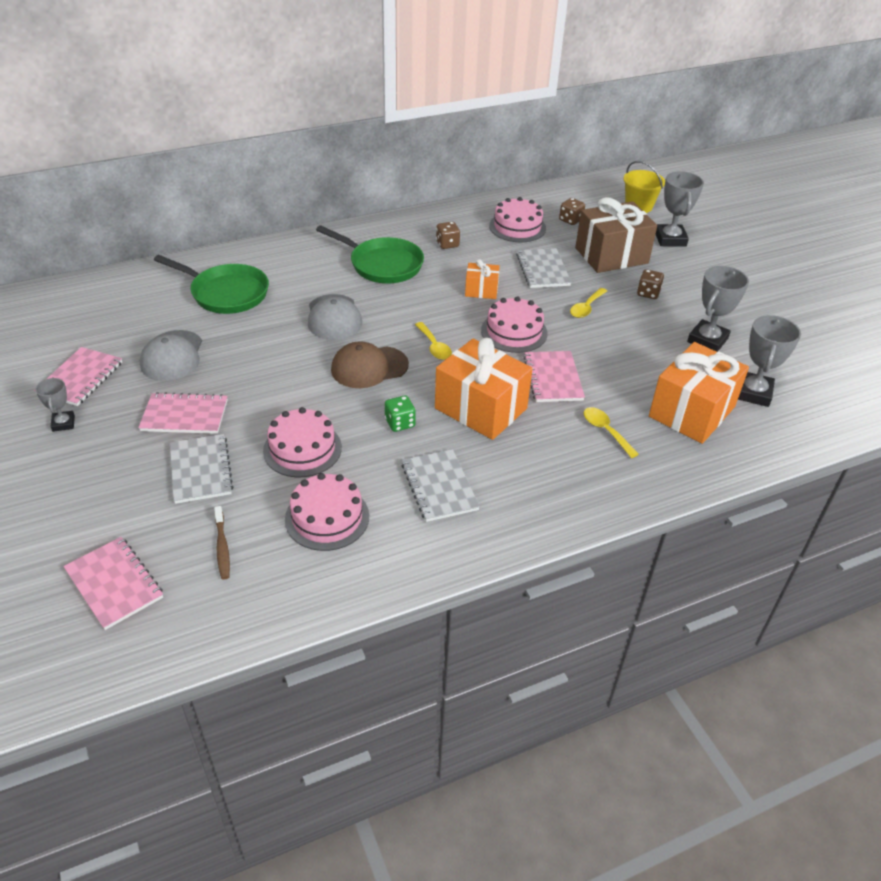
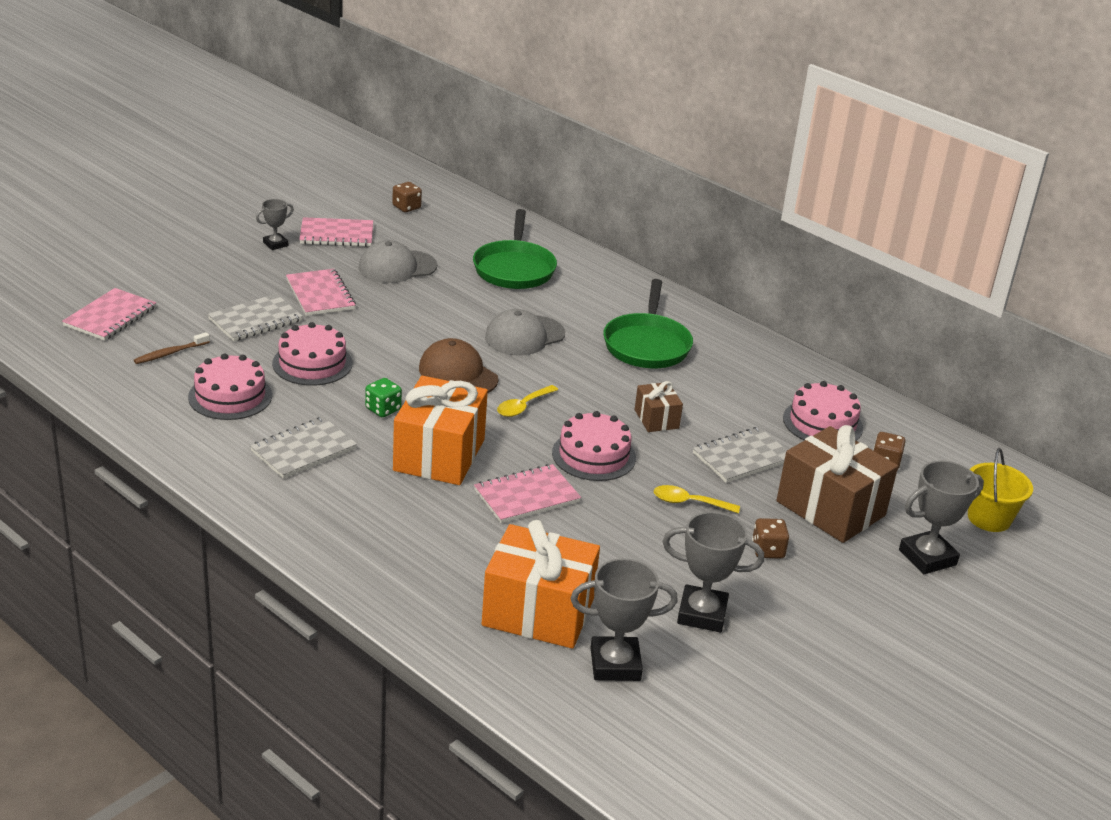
camera: 65 degrees right, 10 degrees down
(447, 244) = (731, 379): brown dice -> brown dice (406, 207)
(481, 290) = (656, 419): orange gift -> brown gift
(605, 431) = (457, 547): yellow spoon -> none

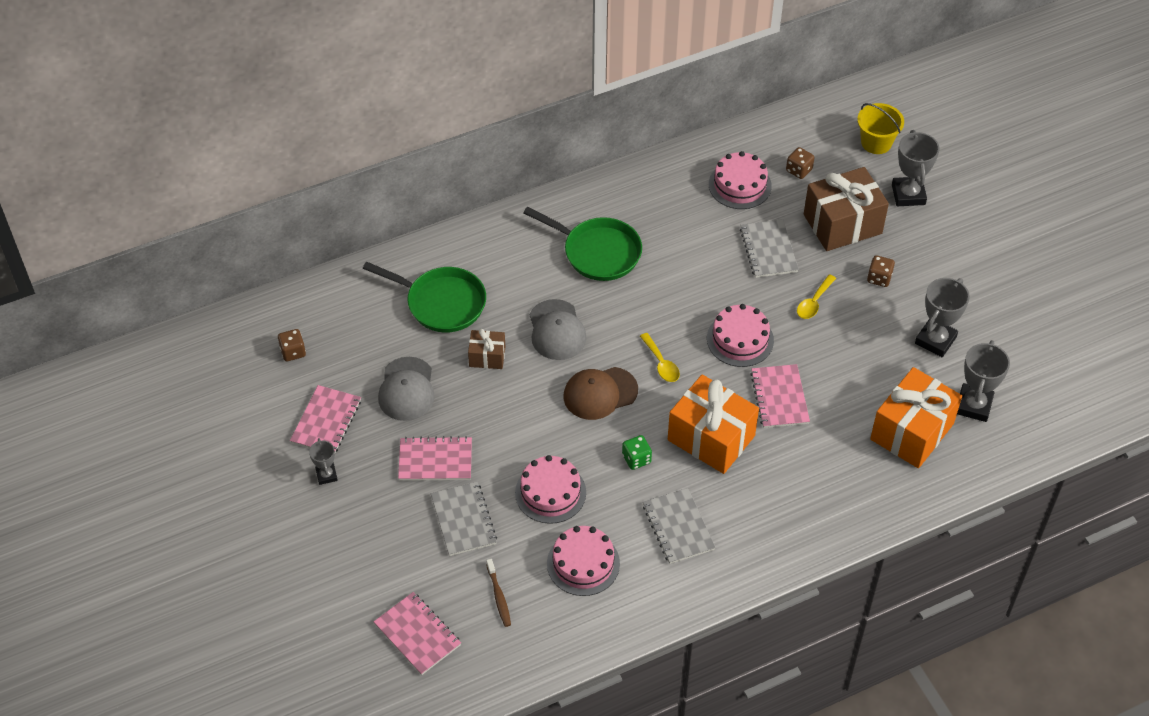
camera: 65 degrees left, 20 degrees up
(656, 419) = (704, 284): brown gift -> brown gift (487, 357)

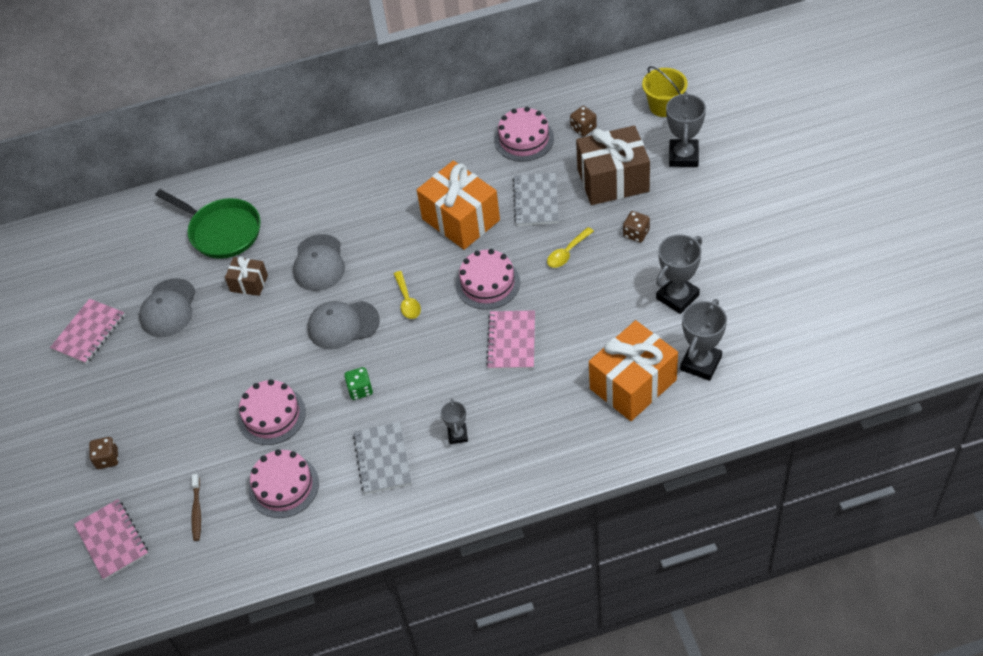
camera: 15 degrees right, 0 degrees up
(293, 352) = (78, 267): brown dice -> brown dice (107, 459)
(326, 475) = (74, 382): grey trophy -> grey trophy (458, 435)
(435, 460) = (175, 376): pink notebook -> none
(463, 520) = (185, 434): grey notebook -> none
(597, 252) = (375, 193): green pan -> none
(600, 393) = (343, 325): brown cap -> grey cap
(711, 438) = (436, 375): orange gift -> orange gift (461, 219)

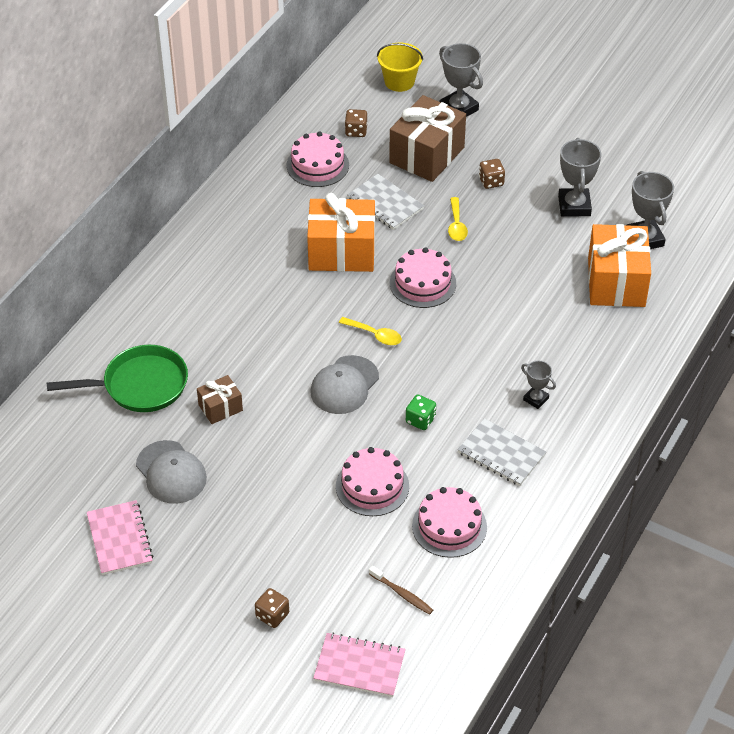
camera: 50 degrees left, 5 degrees down
(319, 263) = (263, 355): grey cap -> none
(511, 341) = (493, 311): pink notebook -> none

